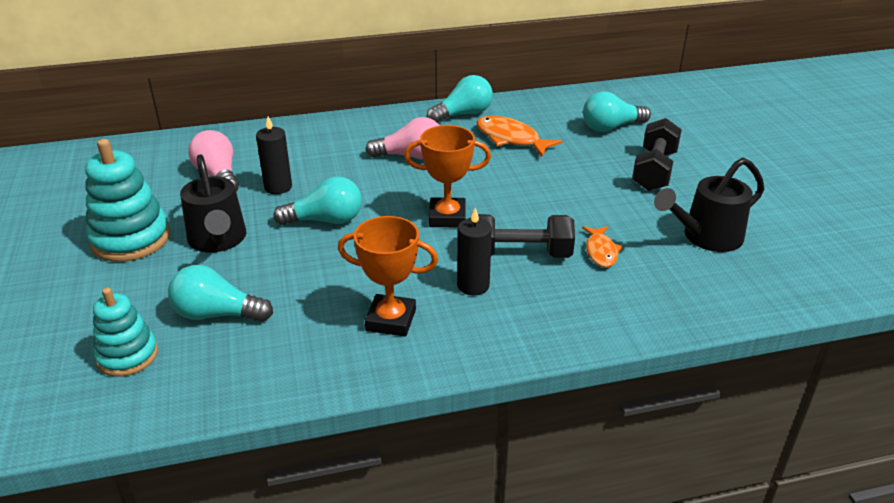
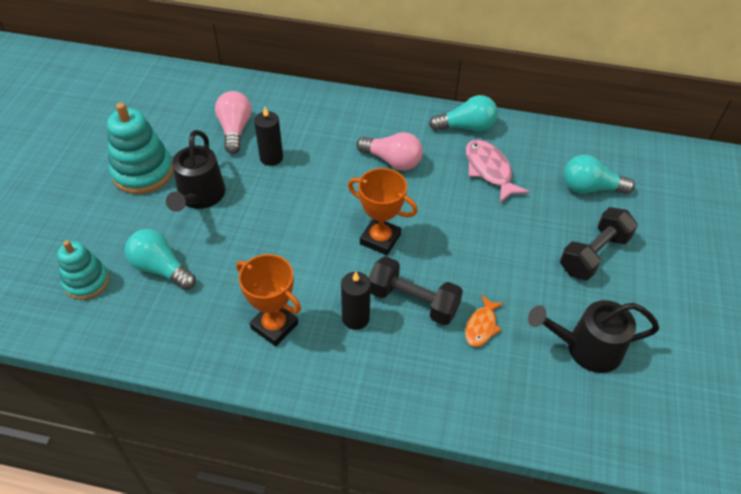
camera: 25 degrees right, 15 degrees up
(325, 220) = (286, 206): turquoise light bulb -> none
(511, 139) = (489, 170): orange fish -> pink fish

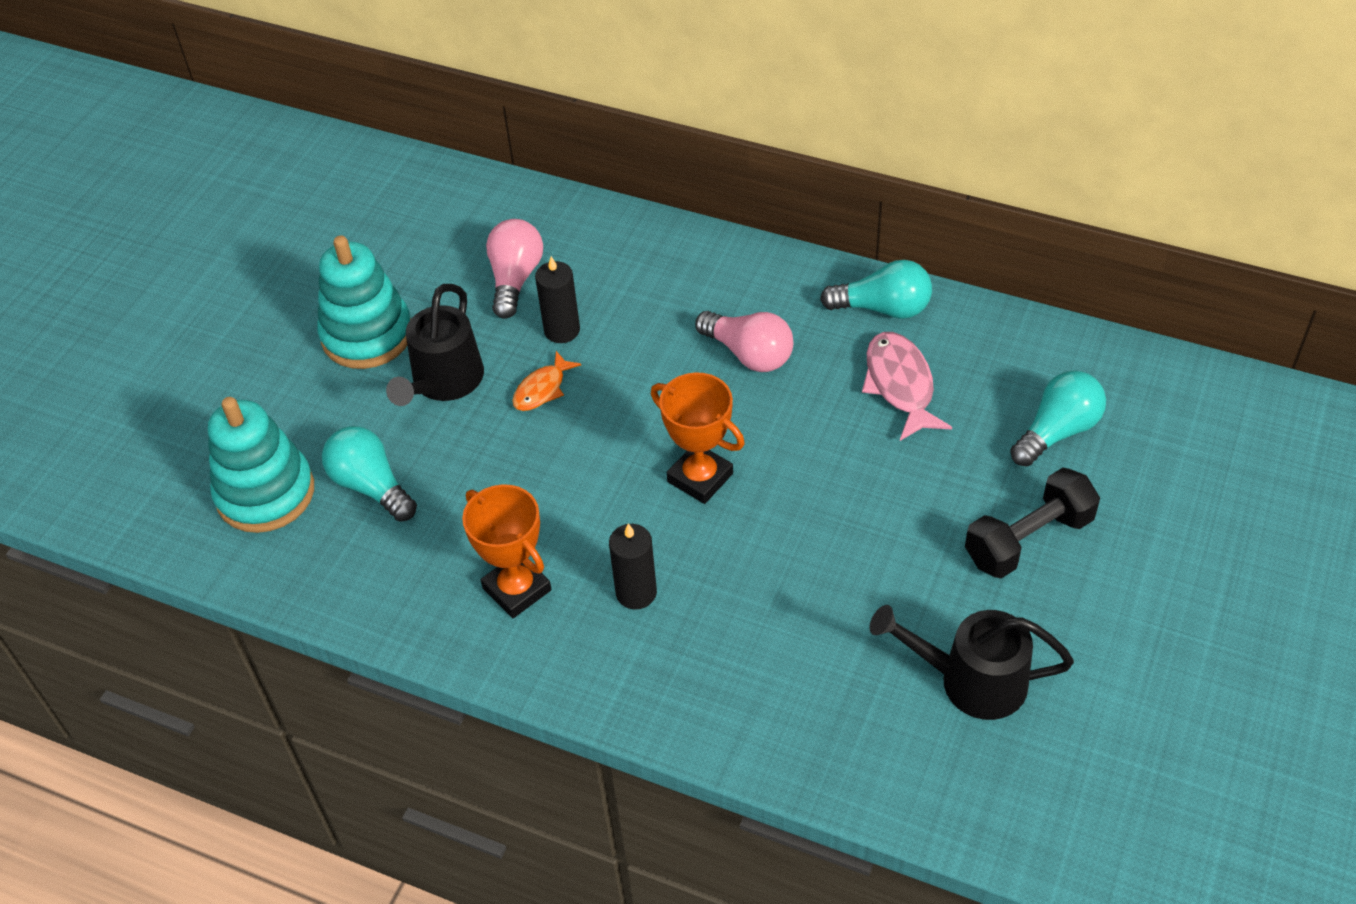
camera: 15 degrees right, 0 degrees up
(86, 282) = (265, 493): turquoise stacking toy -> turquoise stacking toy, size x1.55
(413, 301) = (726, 578): black dumbbell -> none
(481, 326) = (820, 628): orange fish -> orange fish (542, 389)
(590, 188) = (1057, 431): turquoise light bulb -> turquoise light bulb turned 120 degrees clockwise

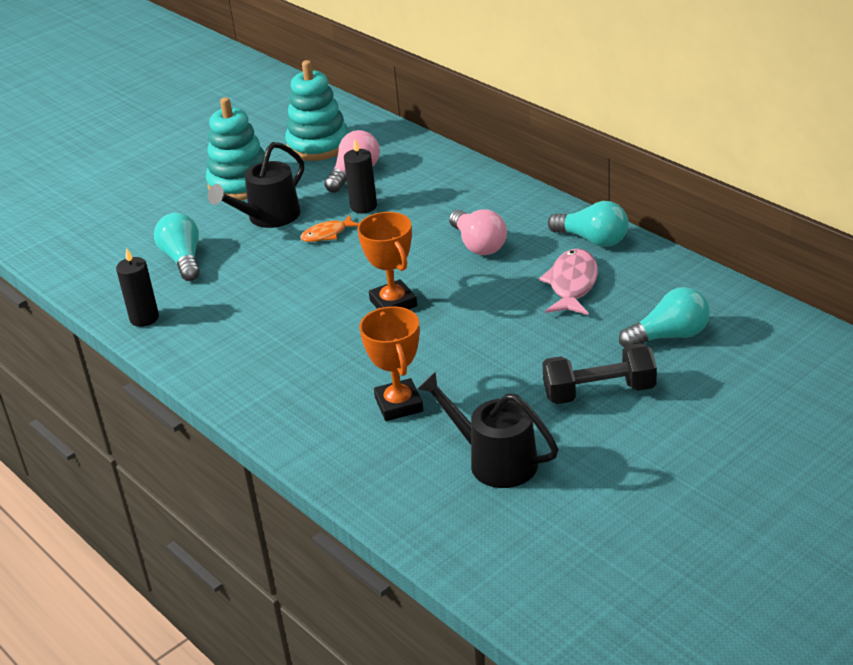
camera: 25 degrees right, 15 degrees down
(265, 493) = (119, 249): turquoise stacking toy -> turquoise stacking toy (318, 145)
(517, 589) = (229, 333): orange trophy -> orange trophy (399, 405)
(636, 592) = (303, 354): black candle -> black candle (144, 318)

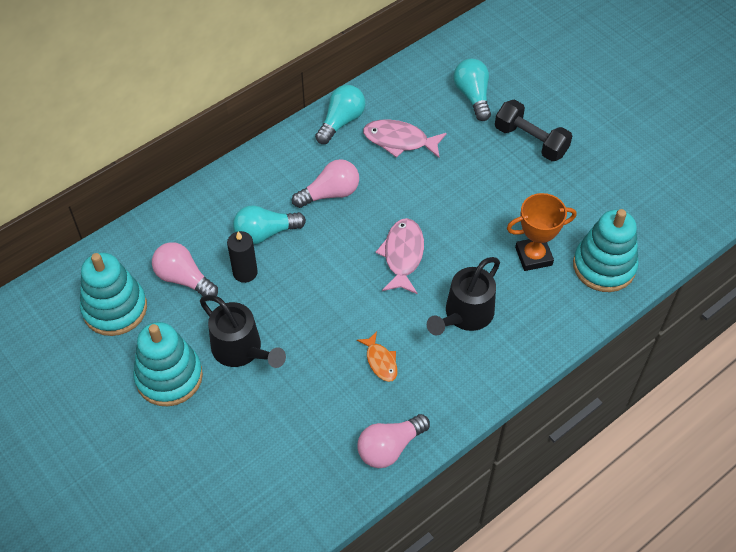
camera: 90 degrees left, 20 degrees up
(144, 318) = (390, 447): black candle -> pink light bulb
(183, 260) = (298, 421): turquoise light bulb -> turquoise light bulb (265, 233)
(327, 234) = (284, 301): orange fish -> orange fish (380, 361)
(386, 468) = (604, 266): none -> turquoise stacking toy
(393, 303) = (402, 255): orange trophy -> pink fish
(494, 460) = (598, 204): black watering can -> black watering can (465, 315)
(599, 392) = (530, 141): black dumbbell -> black dumbbell turned 45 degrees counterclockwise

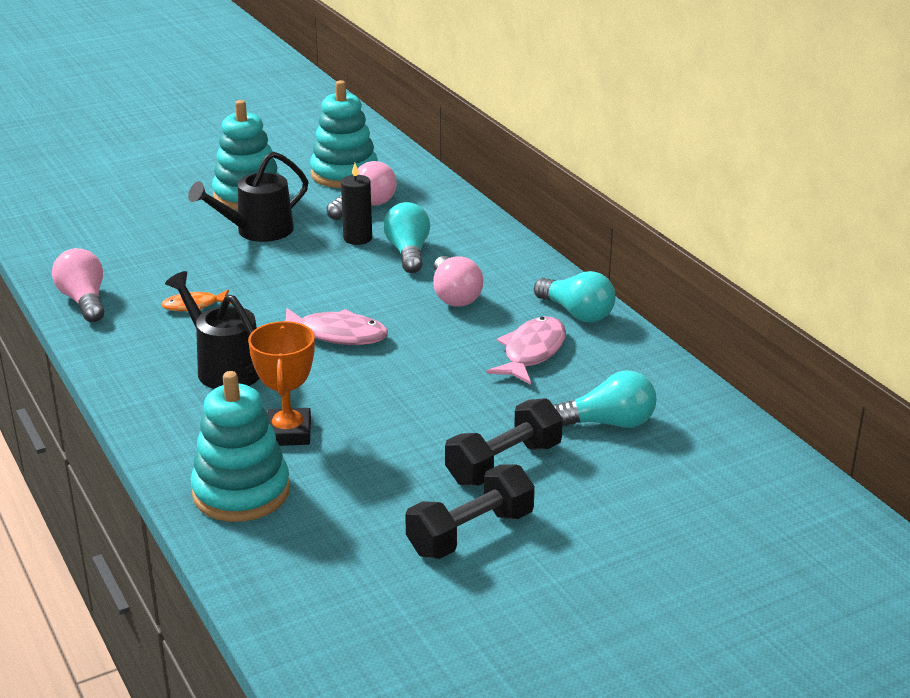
camera: 100 degrees right, 25 degrees down
(601, 148) = (470, 533): none -> black dumbbell

